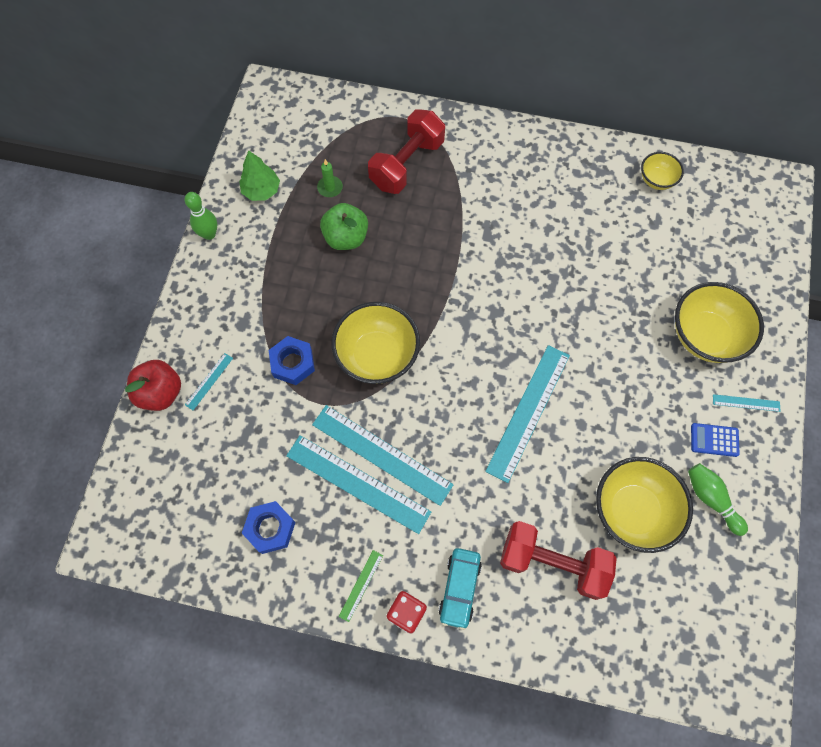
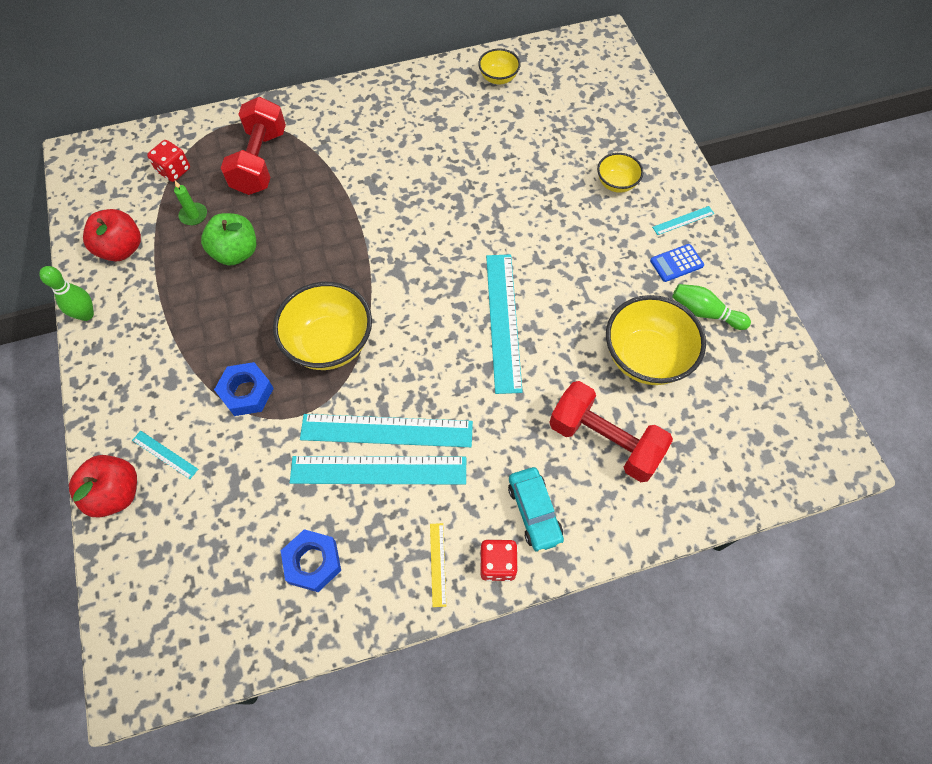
camera: 30 degrees left, 5 degrees down
(209, 381) = (165, 454): turquoise ruler -> turquoise ruler turned 60 degrees counterclockwise
(261, 190) = (122, 249): green tree -> red apple
(335, 139) = (174, 170): none -> red dice
(361, 585) = (438, 564): green ruler -> yellow ruler
(552, 563) = (604, 440): red dumbbell -> red dumbbell turned 45 degrees clockwise
(705, 336) = (616, 183): yellow bowl -> yellow bowl, size x0.54

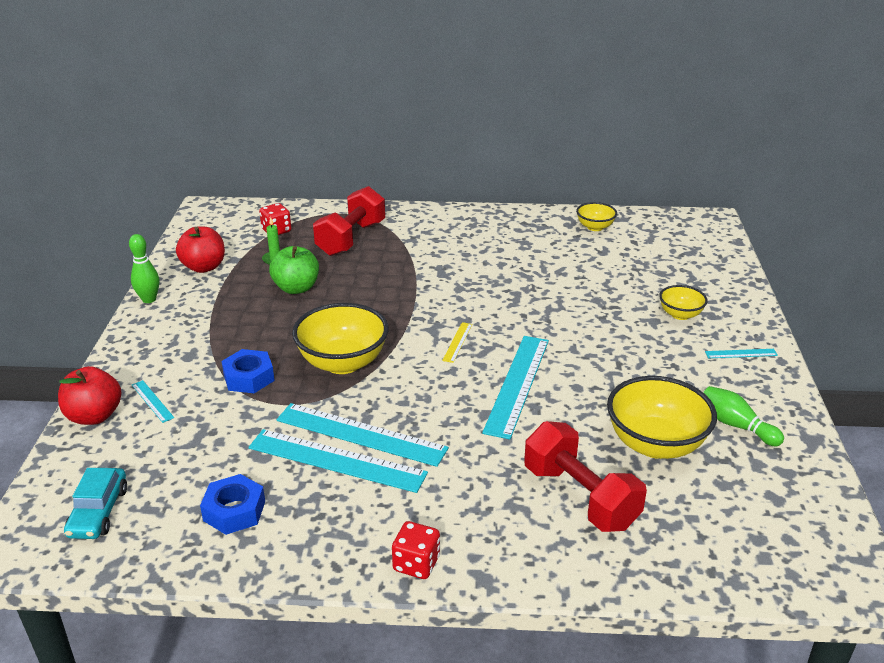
camera: 20 degrees right, 30 degrees down
(438, 564) = (355, 546): yellow ruler -> yellow ruler (457, 342)
(534, 512) = (476, 533): turquoise car -> turquoise car (98, 512)
(676, 263) = (720, 382): blue calculator -> none

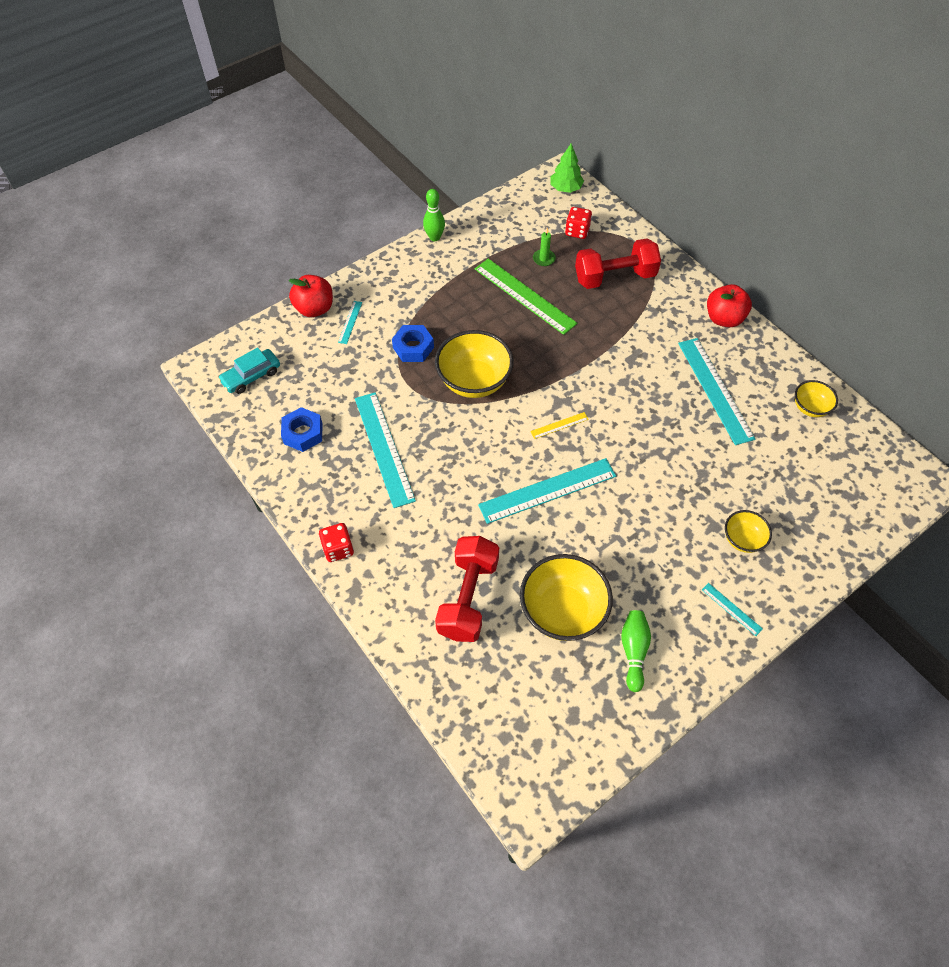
camera: 50 degrees right, 25 degrees up
(204, 267) = (494, 232): red apple -> red apple (723, 319)
(224, 213) = (565, 188): none -> green tree
(296, 288) = (524, 296): green apple -> green ruler
(361, 434) = (417, 442): turquoise ruler -> turquoise ruler (715, 390)

